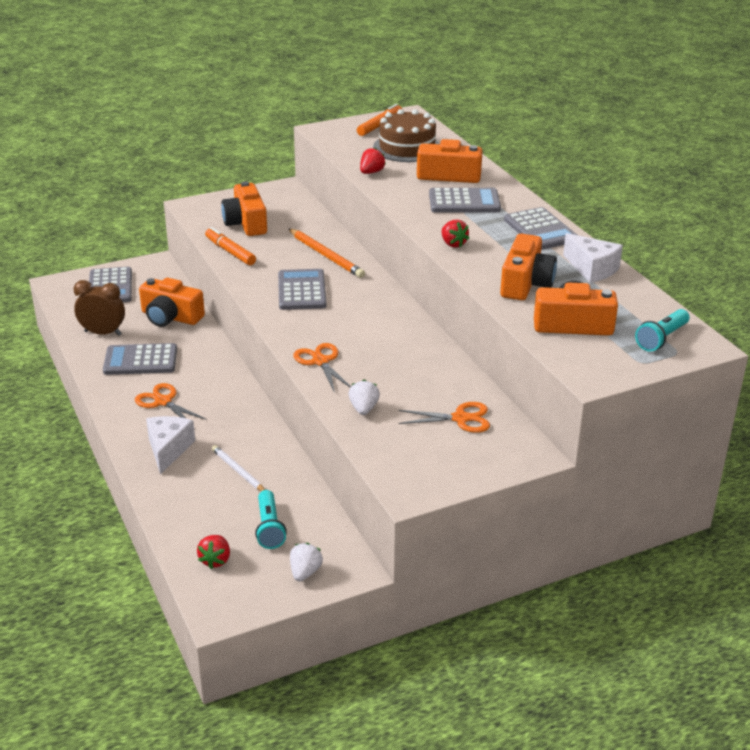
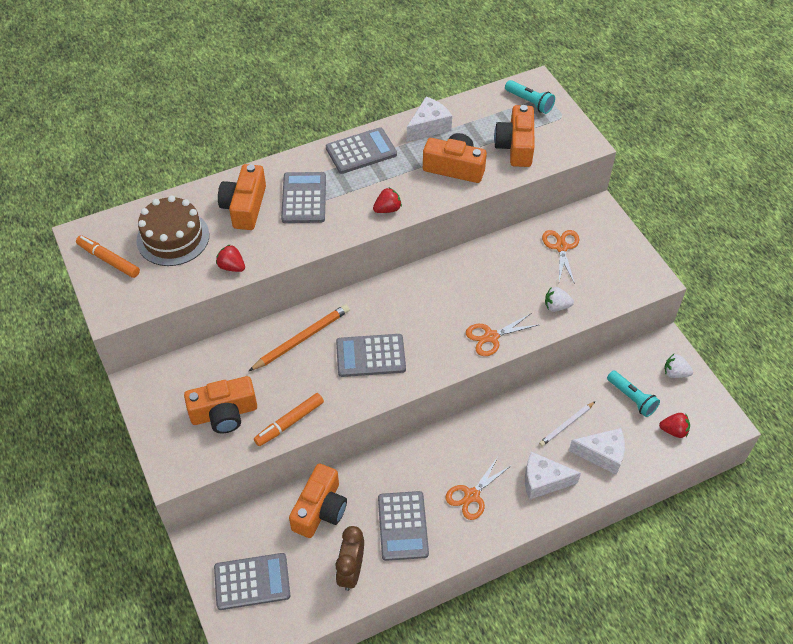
camera: 90 degrees left, 20 degrees up
(193, 496) = (602, 455): none -> white cheese
(269, 528) = (631, 398): turquoise flashlight -> turquoise flashlight turned 60 degrees clockwise

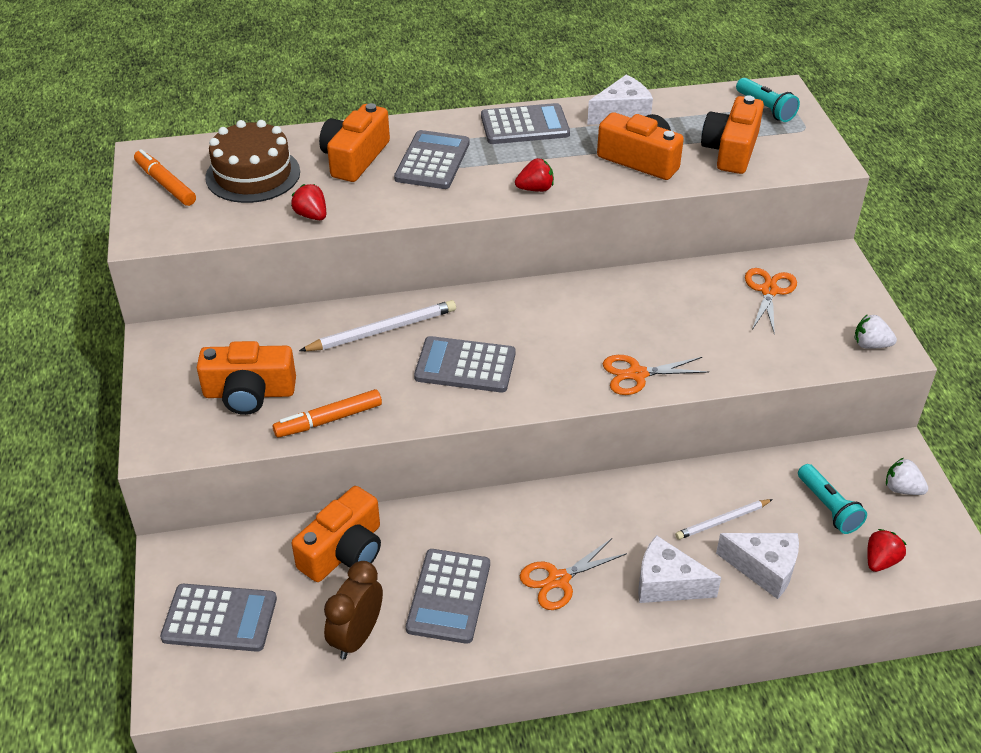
camera: 15 degrees right, 10 degrees down
(301, 339) = (382, 330): orange pencil -> white pencil
(556, 306) = (740, 356): white strawberry -> white strawberry (870, 345)
(674, 431) = (880, 561): red strawberry -> red strawberry turned 75 degrees counterclockwise

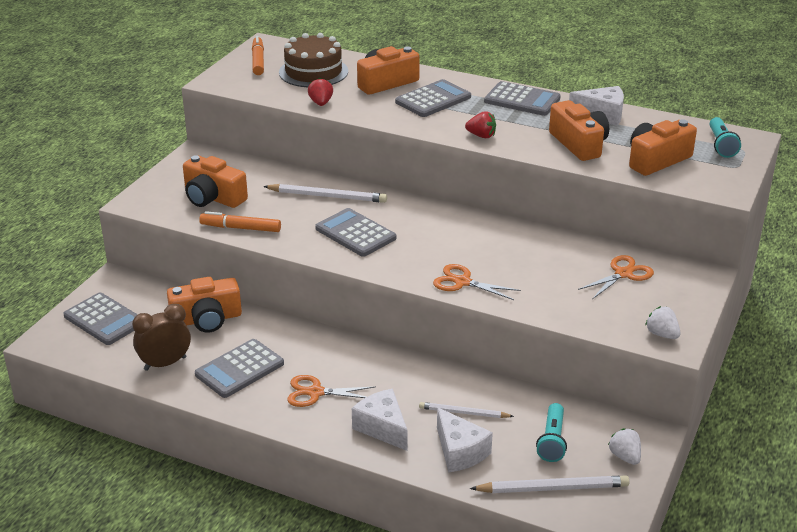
camera: 35 degrees right, 10 degrees down
(880, 561) = (552, 488): red strawberry -> white pencil

